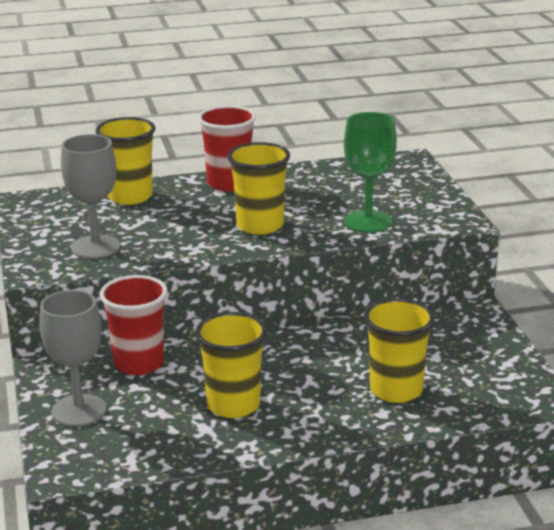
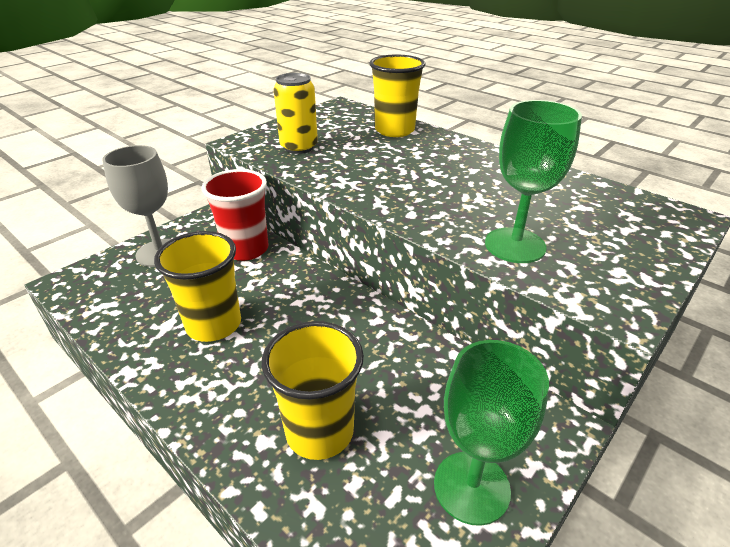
camera: 55 degrees right, 10 degrees up
(95, 247) = (299, 147): grey goblet -> yellow can
(229, 183) = (475, 154): red cup -> none
(260, 225) = (421, 193): yellow cup -> none
(486, 354) = (471, 487): none -> green goblet

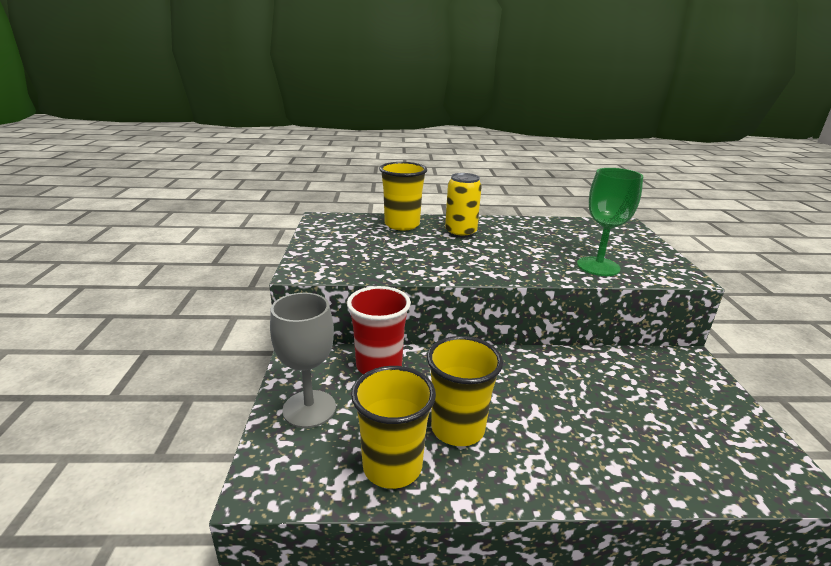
camera: 45 degrees left, 10 degrees down
(299, 147) = (361, 258): yellow can -> yellow can (460, 233)
(319, 431) = (626, 439): yellow cup -> yellow cup (392, 467)
(471, 487) = (715, 410): green goblet -> none

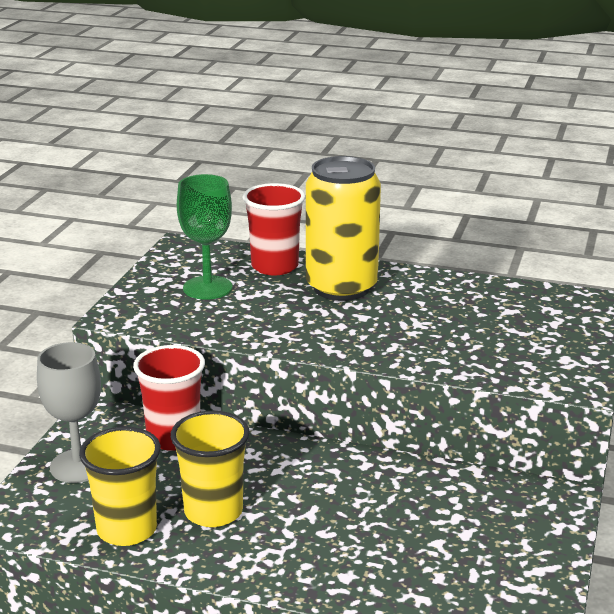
camera: 20 degrees right, 0 degrees up
(402, 225) = (275, 266): yellow cup -> red cup
(460, 233) = (341, 287): yellow can -> yellow can, size x1.66
(598, 266) = (475, 358): green goblet -> green goblet (207, 288)

